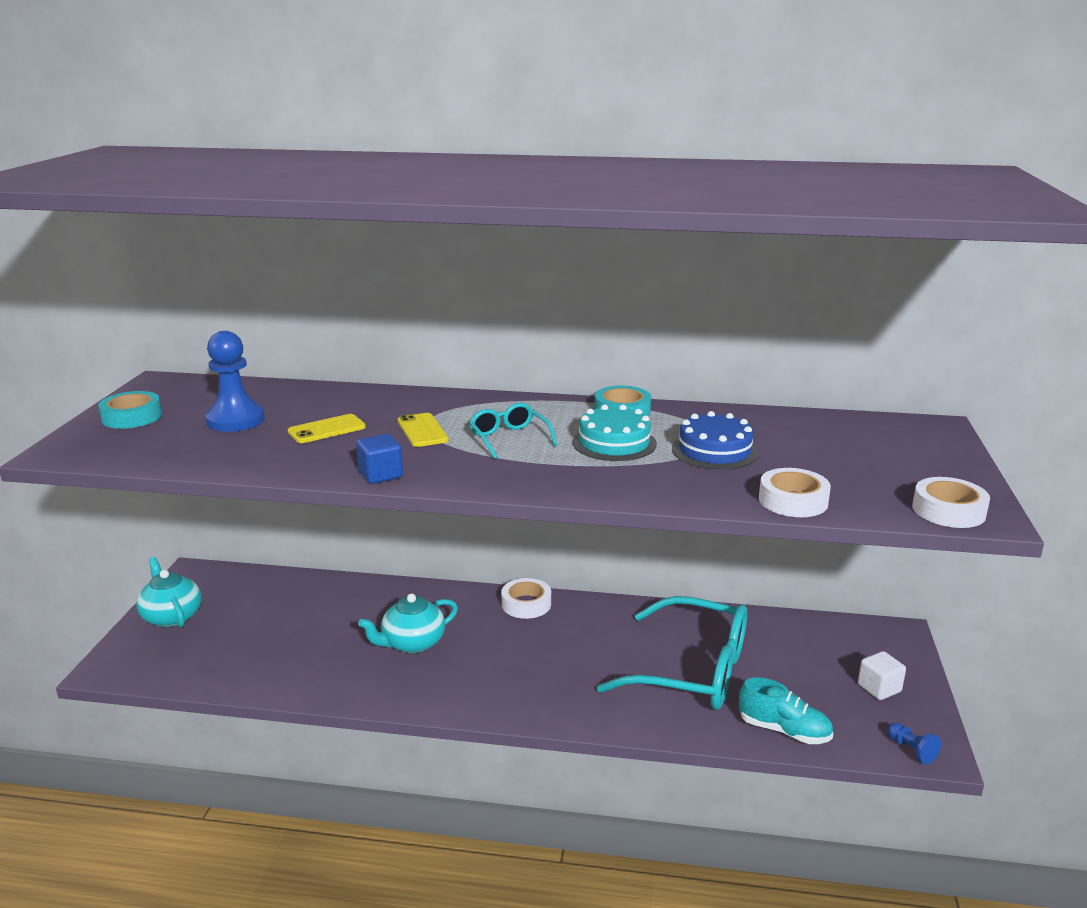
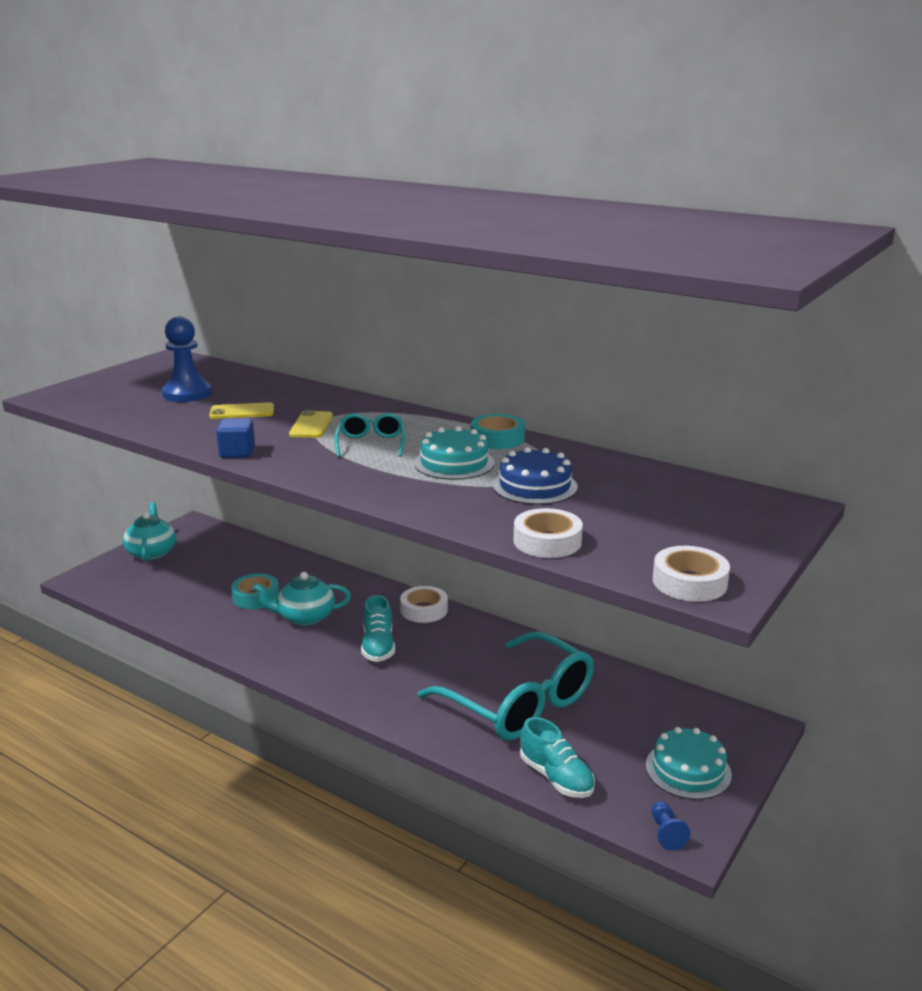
camera: 25 degrees right, 0 degrees up
(132, 417) = (122, 380): turquoise tape -> turquoise tape (256, 597)
(514, 653) = (378, 646): none -> turquoise shoe
(879, 688) = (688, 770): white cube -> turquoise cake

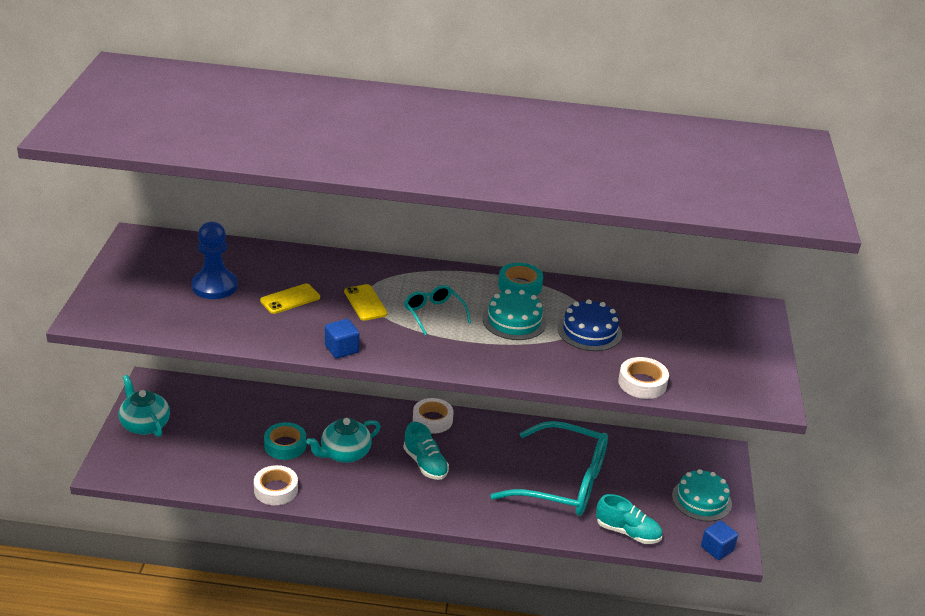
camera: 30 degrees left, 10 degrees up
(666, 833) = (717, 549): blue pawn -> blue cube
(689, 582) = (749, 395): white tape -> white tape (276, 490)

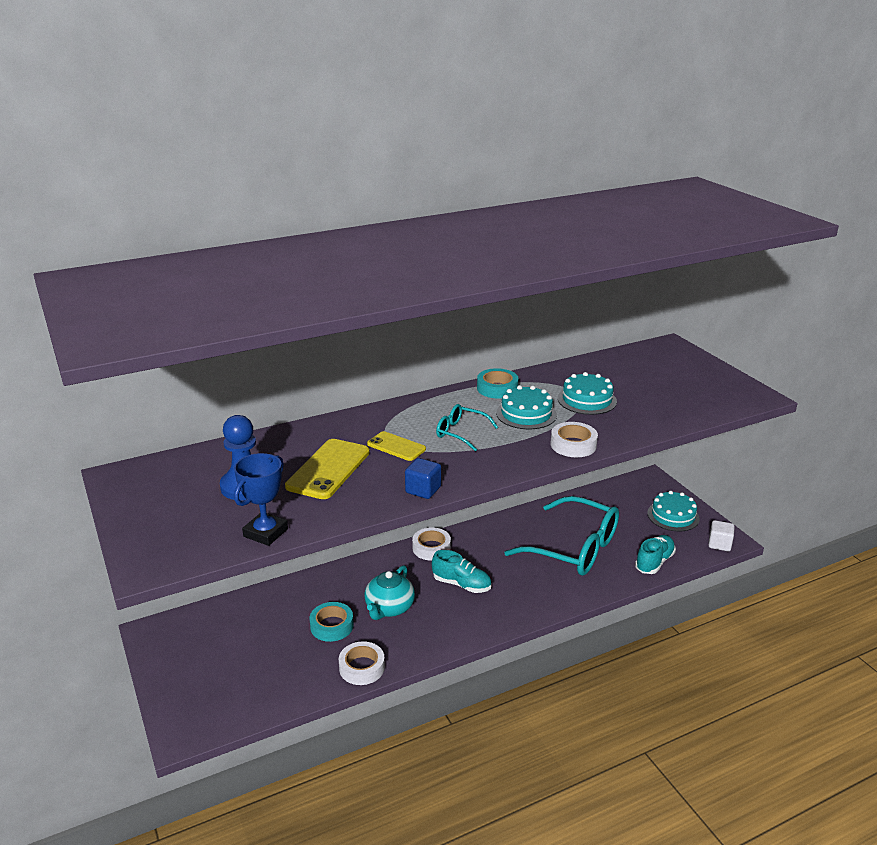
camera: 30 degrees left, 5 degrees down
(144, 424) = (180, 672): turquoise teapot -> none
(189, 330) = (265, 533): none -> blue trophy
(290, 299) = (328, 469): yellow phone -> yellow phone, size x1.65
(563, 482) = (574, 548): turquoise glasses -> turquoise glasses turned 45 degrees clockwise
(589, 331) = (587, 400): blue cake -> turquoise cake
(627, 532) = (654, 562): turquoise shoe -> turquoise shoe turned 45 degrees counterclockwise
(642, 383) = (668, 419): white tape -> white tape (573, 445)
(717, 549) = (719, 544): blue cube -> white cube

